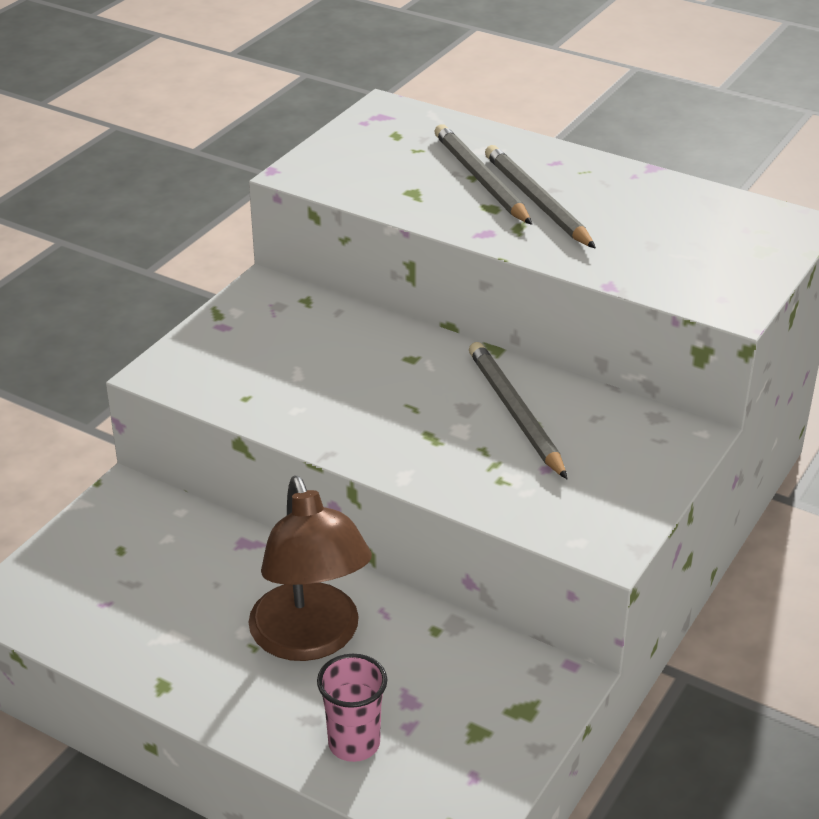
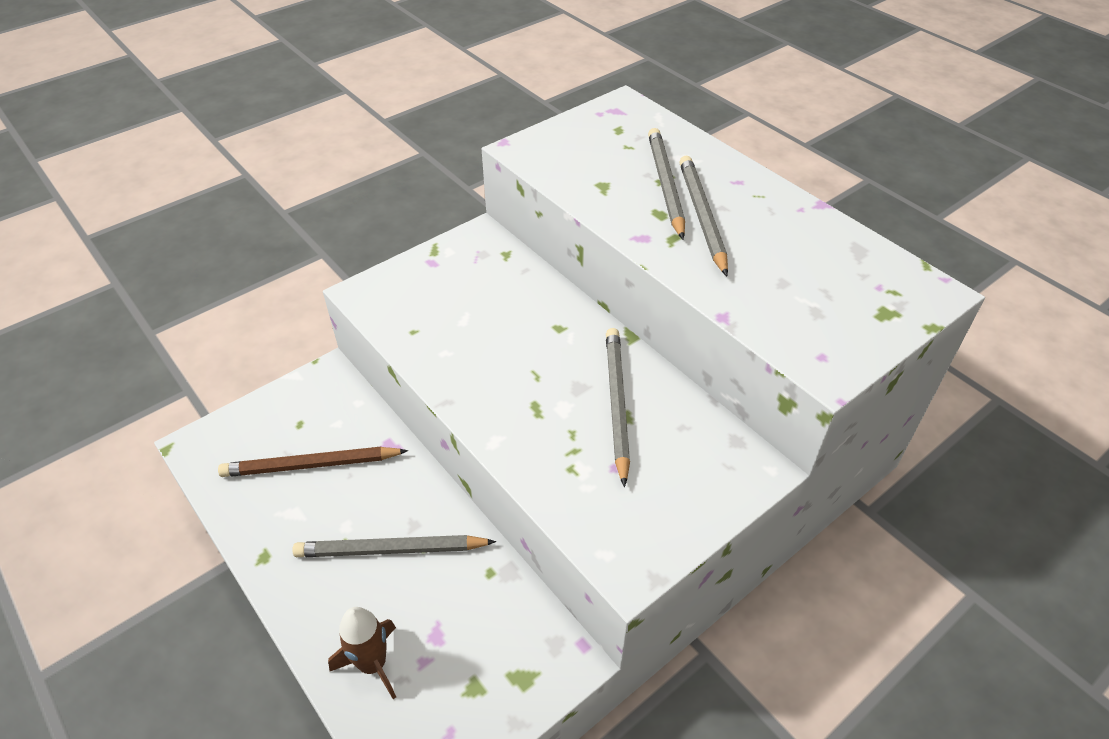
camera: 20 degrees right, 10 degrees up
(163, 586) = (311, 465): none -> brown pencil
(310, 639) = (391, 550): brown lamp -> grey pencil
(354, 744) = (372, 664): pink cup -> brown rocket

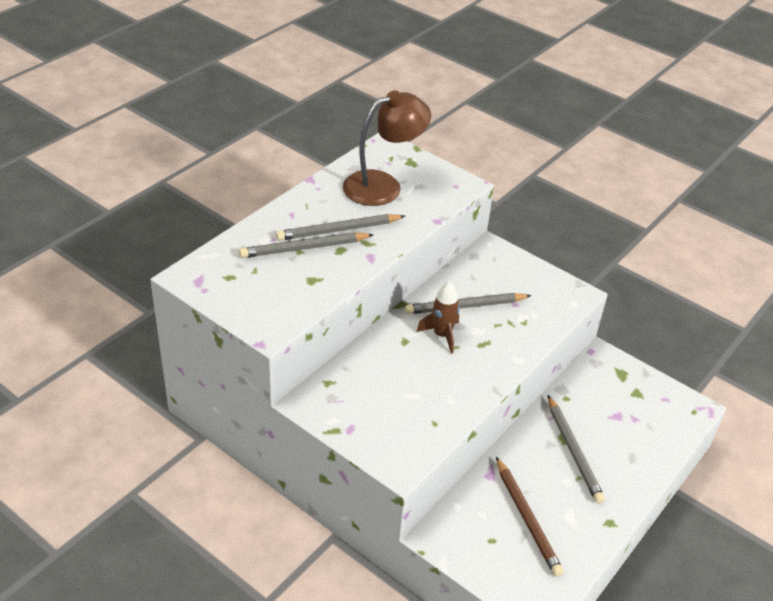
camera: 105 degrees left, 5 degrees down
(372, 664) = (648, 441): brown rocket -> brown rocket (442, 335)
(814, 272) = (383, 185): none -> brown lamp

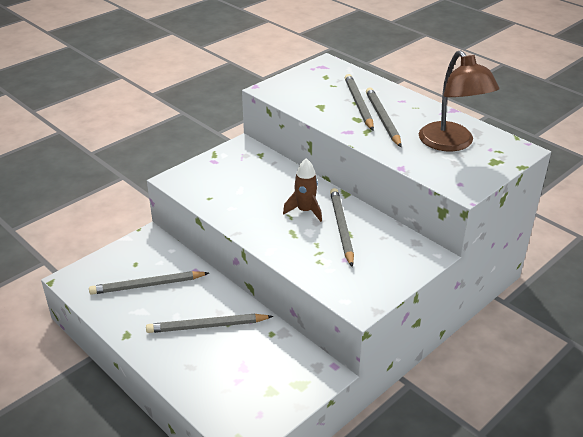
camera: 100 degrees right, 5 degrees down
(527, 518) = (147, 285): brown pencil -> grey pencil

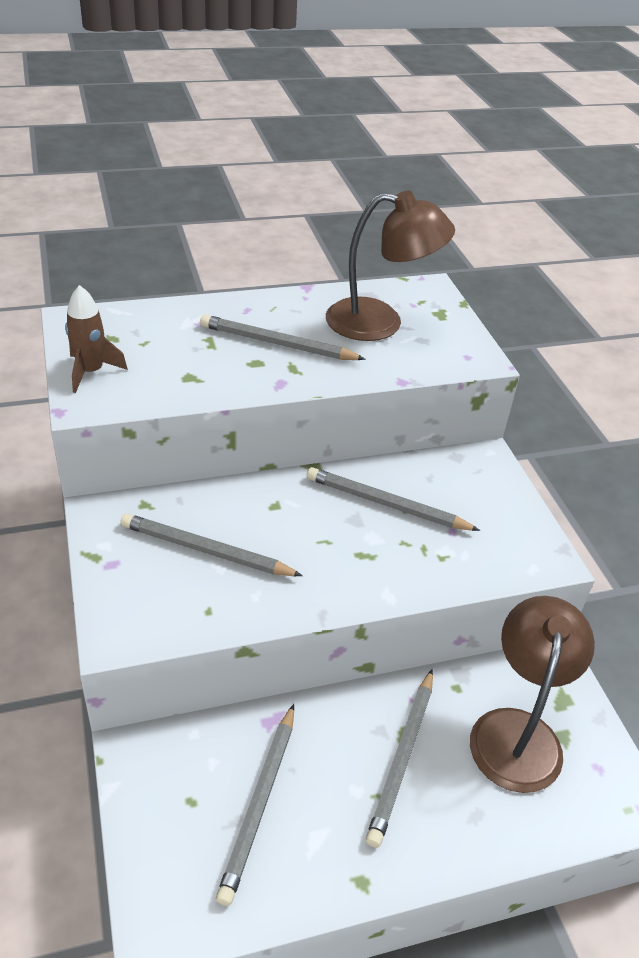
camera: 65 degrees left, 5 degrees up
(259, 369) = (518, 731): none -> brown lamp
(305, 211) = (324, 521): brown rocket -> brown rocket (91, 372)
(358, 104) = (219, 344): grey pencil -> grey pencil (206, 550)

